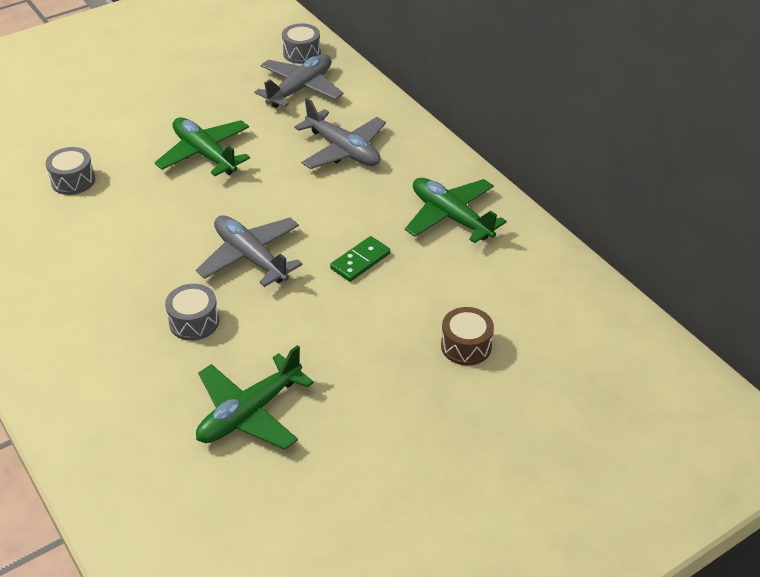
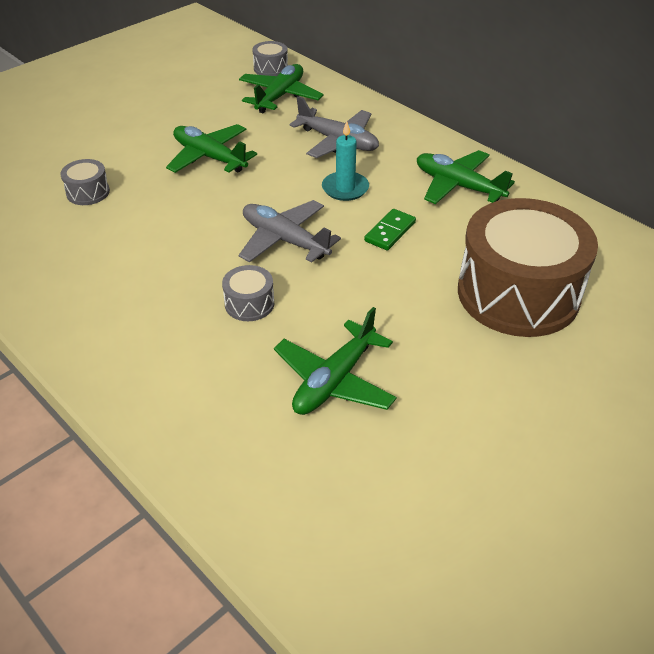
camera: 10 degrees left, 0 degrees up
(300, 89) = (280, 96): grey plane -> green plane
(331, 206) = (345, 188): none -> turquoise candle
(466, 346) = (518, 293): brown drum -> brown drum, size x2.47

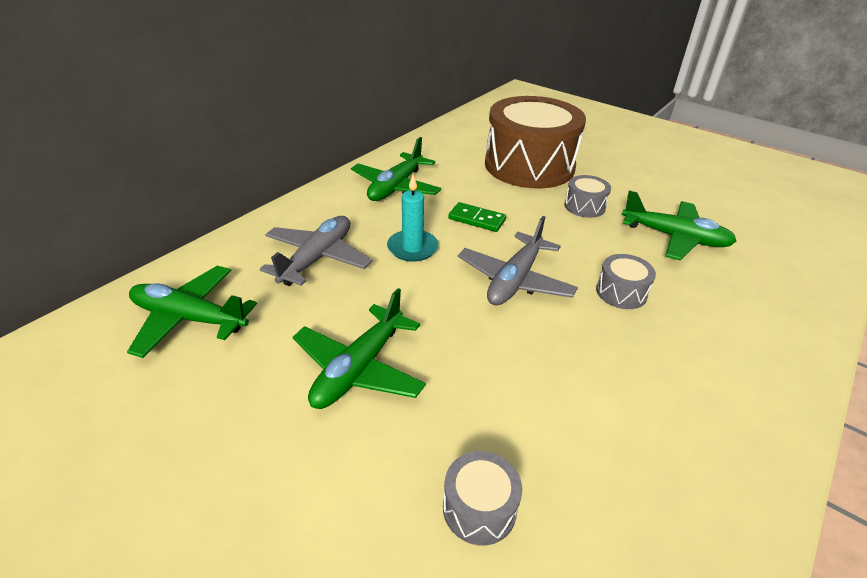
camera: 100 degrees left, 5 degrees down
(270, 68) = (89, 339): grey drum -> grey drum (584, 206)

